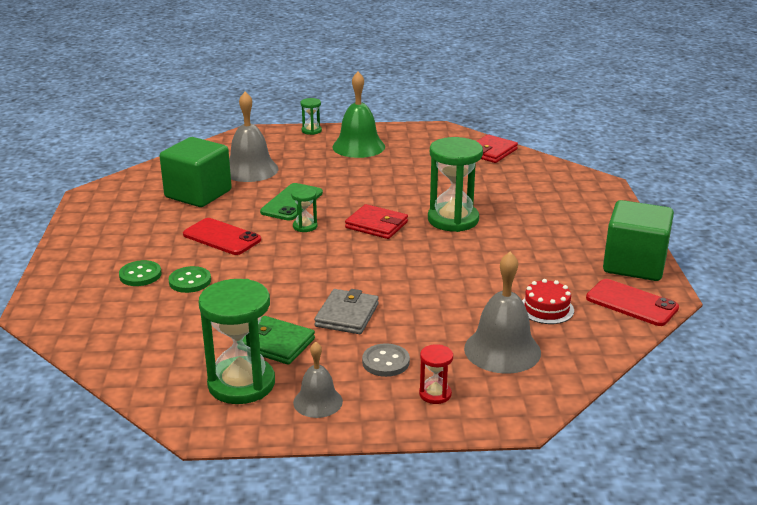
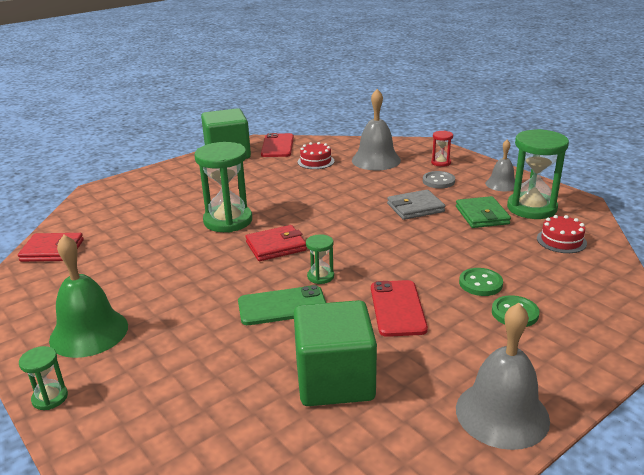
camera: 125 degrees left, 0 degrees up
(168, 358) = (561, 241): none -> red cake
(250, 169) = (229, 379): grey bell -> grey bell (502, 414)
(376, 225) = (276, 246): red wallet -> red wallet turned 75 degrees clockwise

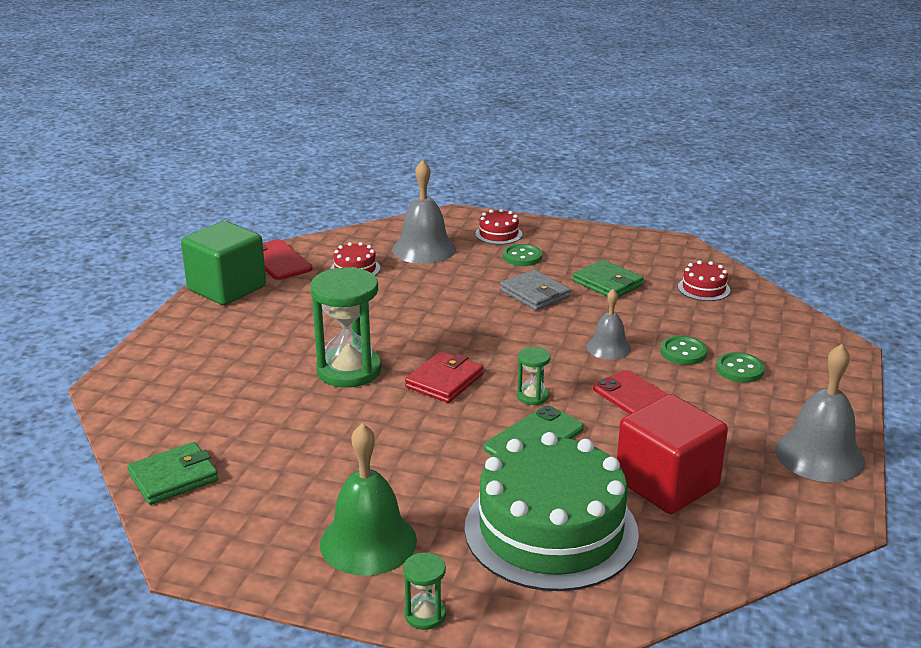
camera: 35 degrees left, 0 degrees up
(52, 250) = (174, 477): red wallet -> green wallet
(205, 377) = (551, 530): none -> green cake
(334, 380) = (667, 484): green cube -> red cube
(415, 208) = (534, 294): grey wallet -> grey wallet turned 75 degrees counterclockwise
(438, 181) = (522, 257): grey button -> green button
(441, 162) = (498, 234): red hourglass -> red cake
(501, 184) = (587, 243): grey bell -> grey bell (608, 347)
(531, 208) = (643, 262): green hourglass -> none

